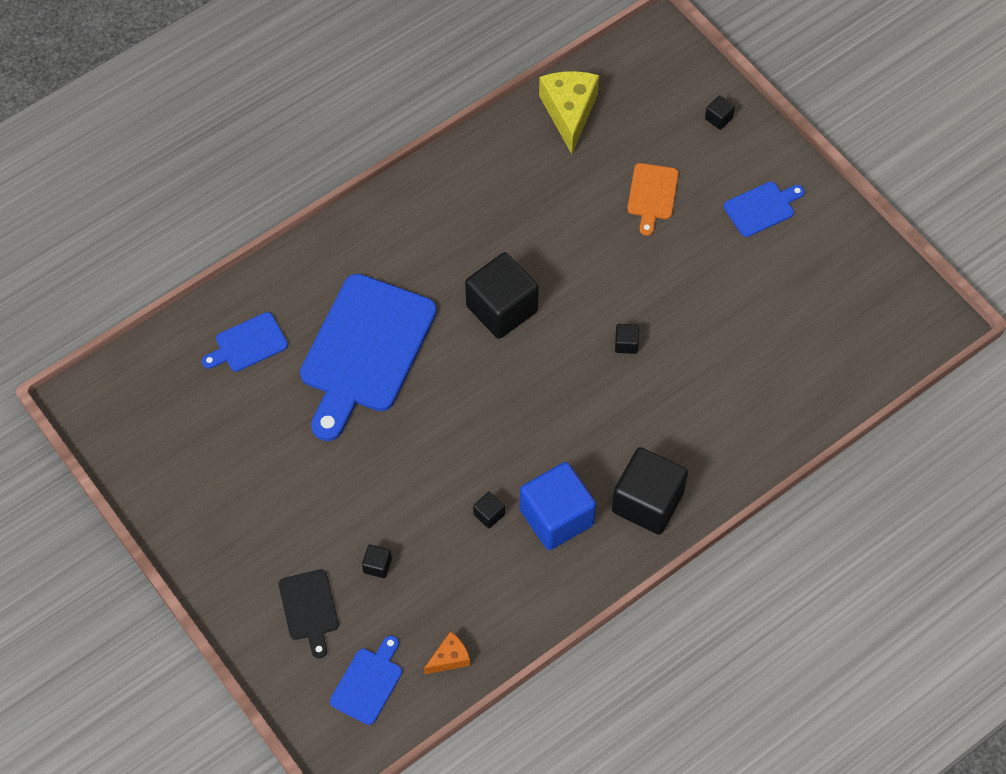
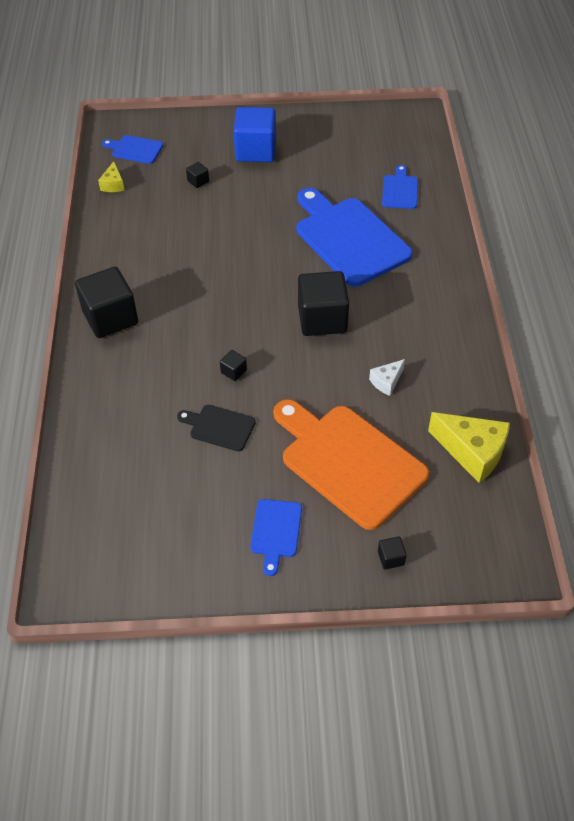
camera: 125 degrees right, 10 degrees down
(309, 609) = (200, 146): black cutting board -> black cutting board (219, 427)
(368, 683) = (135, 149): blue cutting board -> blue cutting board turned 135 degrees clockwise
(449, 658) = (113, 184): orange cheese -> yellow cheese
(489, 514) = (180, 241): black cube -> none
(540, 213) = (386, 381): none -> white cheese
(556, 517) = (147, 269): blue cube -> blue cube (256, 150)
(652, 195) = (348, 462): orange cutting board -> orange cutting board, size x2.14

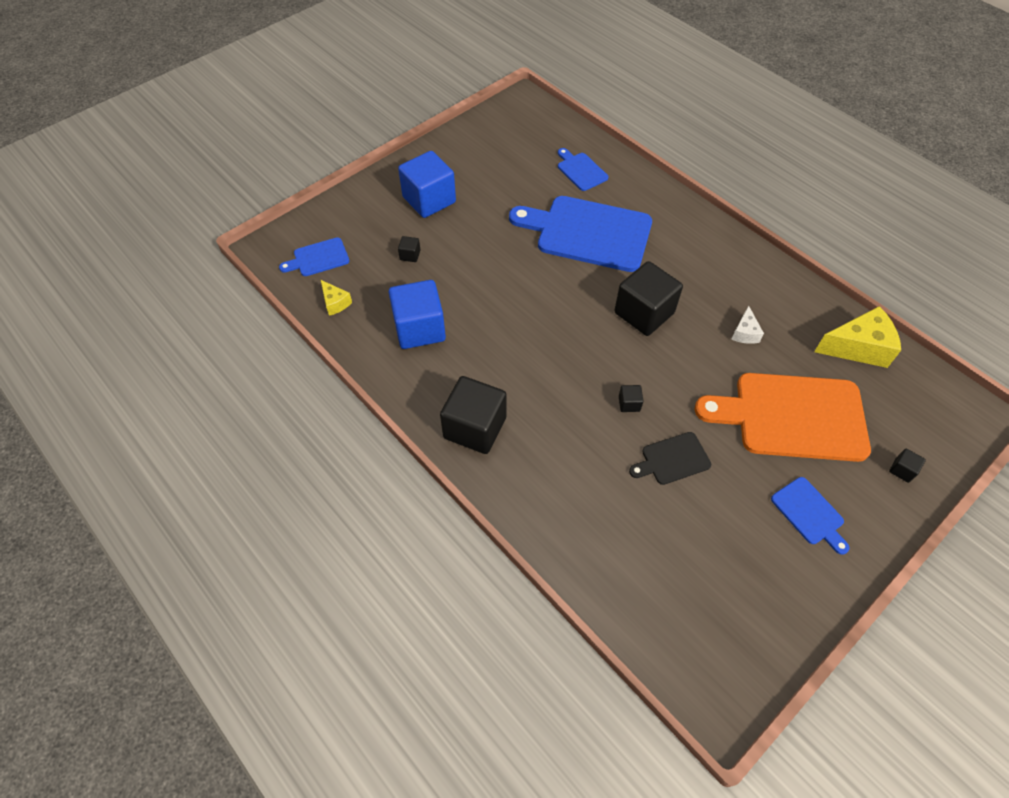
camera: 40 degrees left, 5 degrees up
(148, 233) = (419, 328): none -> blue cube

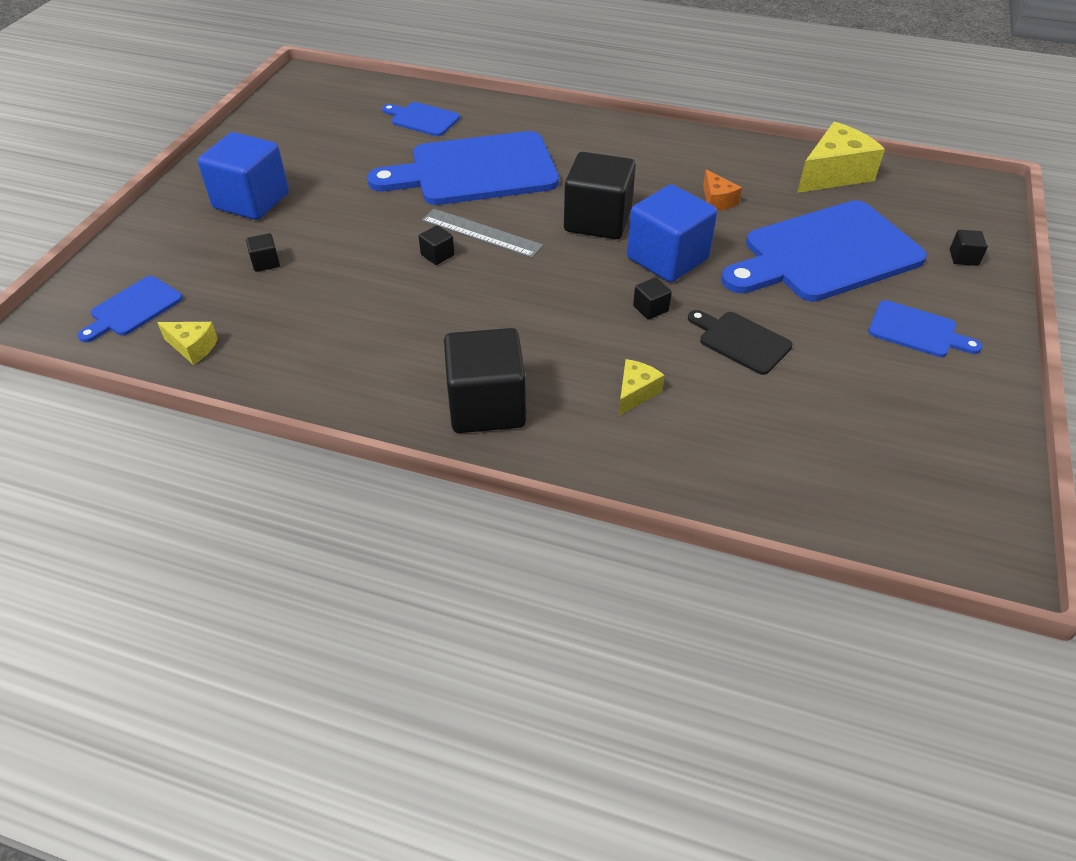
camera: 30 degrees left, 10 degrees down
(419, 328) = (334, 332): blue cube -> blue cube (667, 258)
(517, 296) = (437, 255): none -> black cube
(557, 289) = (481, 233): none -> grey ruler
(573, 464) = (635, 393): none -> yellow cheese
(672, 459) = (741, 341): black cutting board -> black cutting board turned 90 degrees clockwise
(745, 333) = (717, 201): white cheese -> orange cheese
(792, 416) = (825, 254): orange cutting board -> blue cutting board

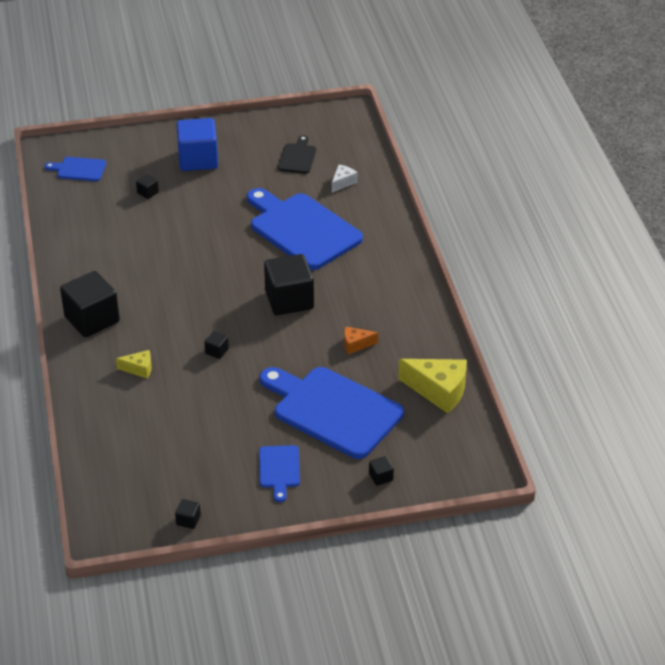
camera: 60 degrees right, 5 degrees down
(193, 347) = (65, 203): yellow cheese -> none
(422, 119) = (343, 182): blue cutting board -> white cheese
(437, 255) = (203, 250): black cube -> black cube (188, 520)
(481, 233) = (238, 258): grey ruler -> none
(667, 258) = (272, 342): blue cube -> none
(717, 201) = (356, 344): orange cheese -> orange cheese turned 45 degrees clockwise
(741, 341) = (213, 396): black cutting board -> black cutting board (297, 157)

